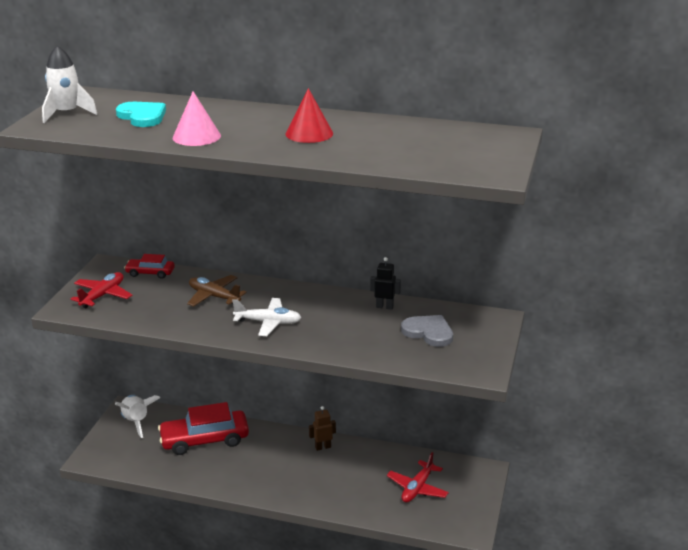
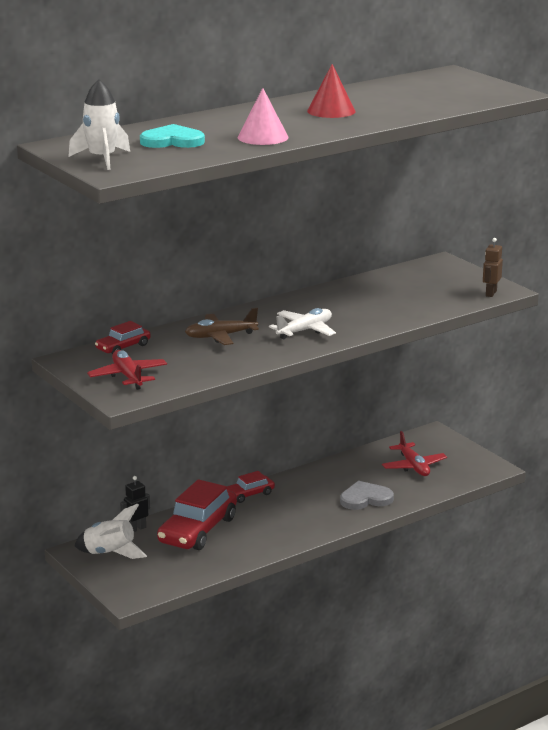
camera: 50 degrees left, 5 degrees down
(278, 435) = (248, 494): none -> red car
(323, 447) = (298, 482): brown robot -> brown robot (490, 293)
(384, 307) = (356, 287): black robot -> black robot (136, 528)
(428, 332) = (421, 287): grey heart -> grey heart (365, 499)

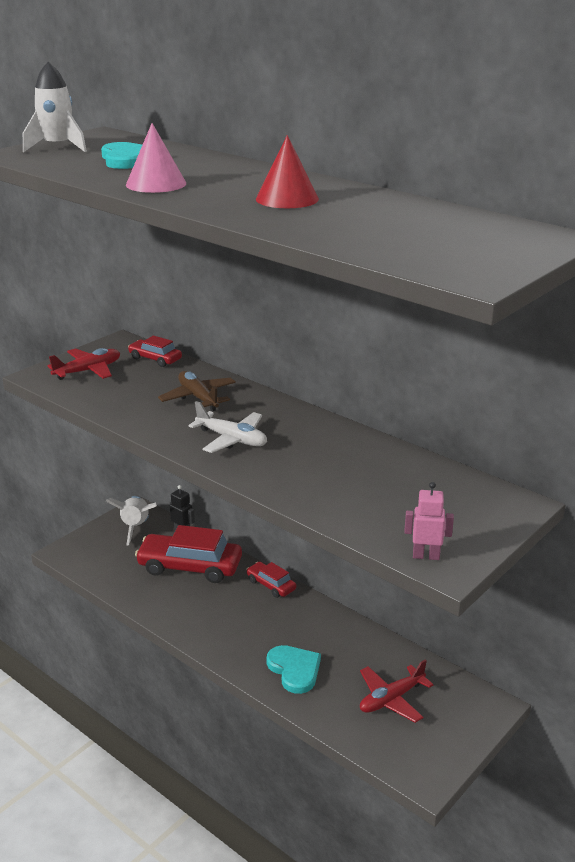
camera: 75 degrees right, 5 degrees up
(365, 499) = (294, 670): grey heart -> turquoise heart
(490, 293) = (426, 556): brown robot -> pink robot

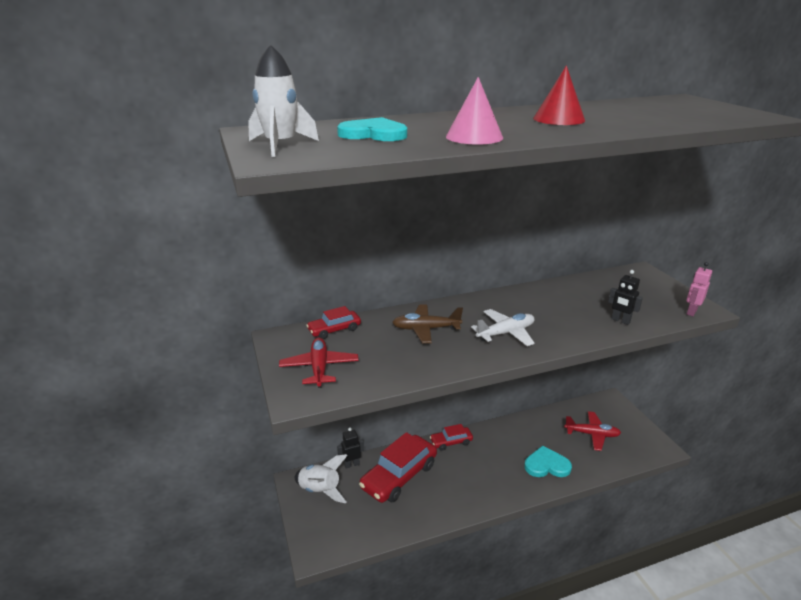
camera: 60 degrees left, 0 degrees up
(338, 504) = (620, 321): none -> black robot
(391, 699) = (592, 434): red plane -> red plane turned 75 degrees counterclockwise

